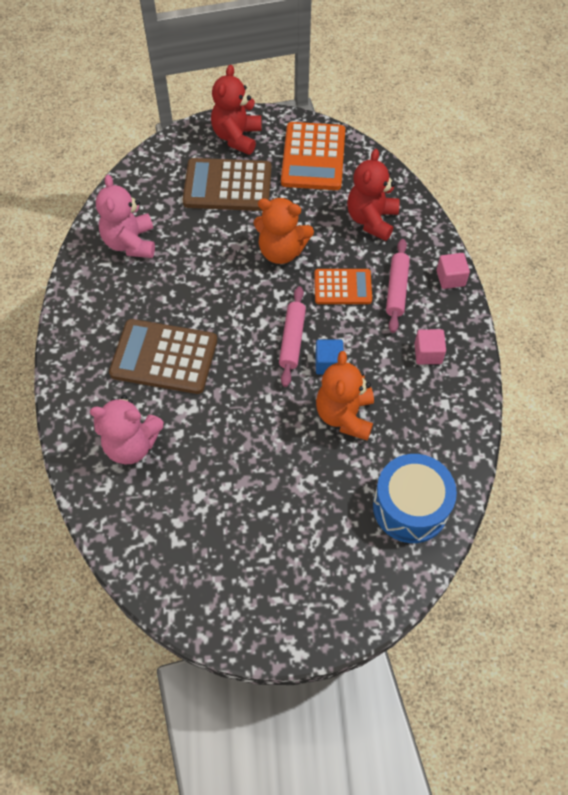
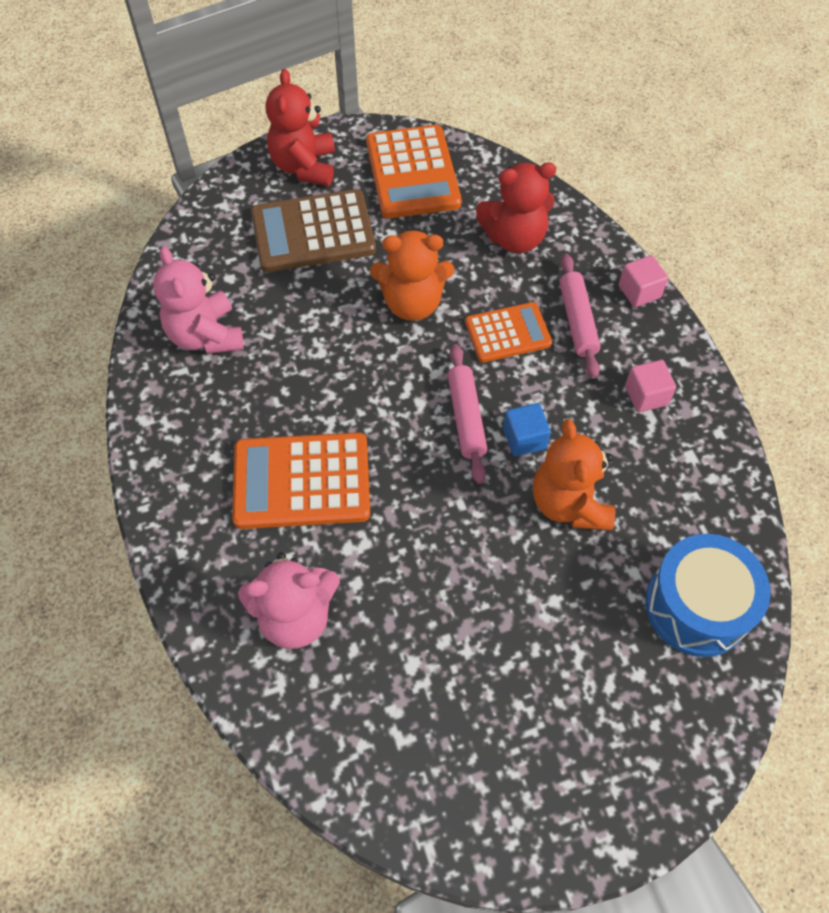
camera: 15 degrees left, 0 degrees up
(164, 357) = (301, 481): brown calculator -> orange calculator
(371, 220) = (514, 238): red teddy bear -> red teddy bear turned 105 degrees counterclockwise

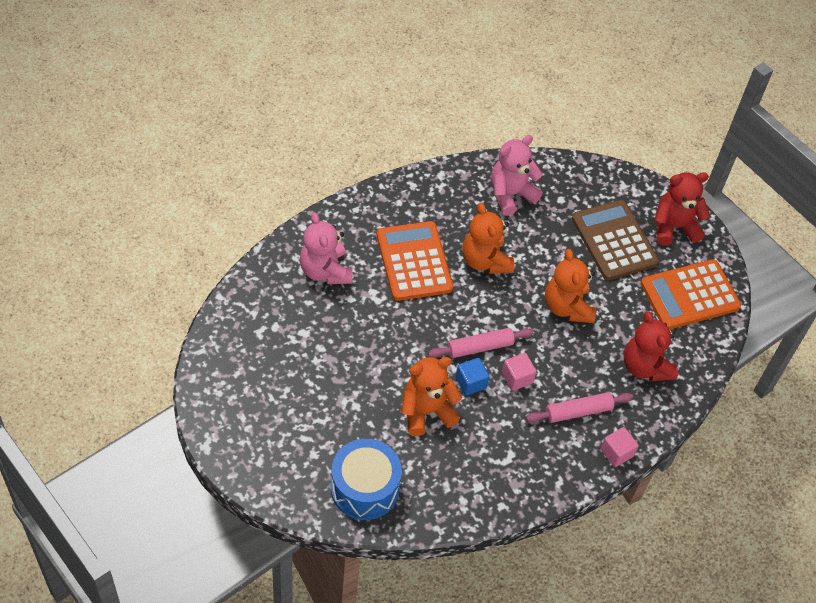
camera: 75 degrees right, 5 degrees down
(317, 387) = (485, 261): none -> orange teddy bear
(507, 333) = (556, 367): orange calculator -> none
(646, 395) = (523, 457): pink cube -> pink cube (517, 378)

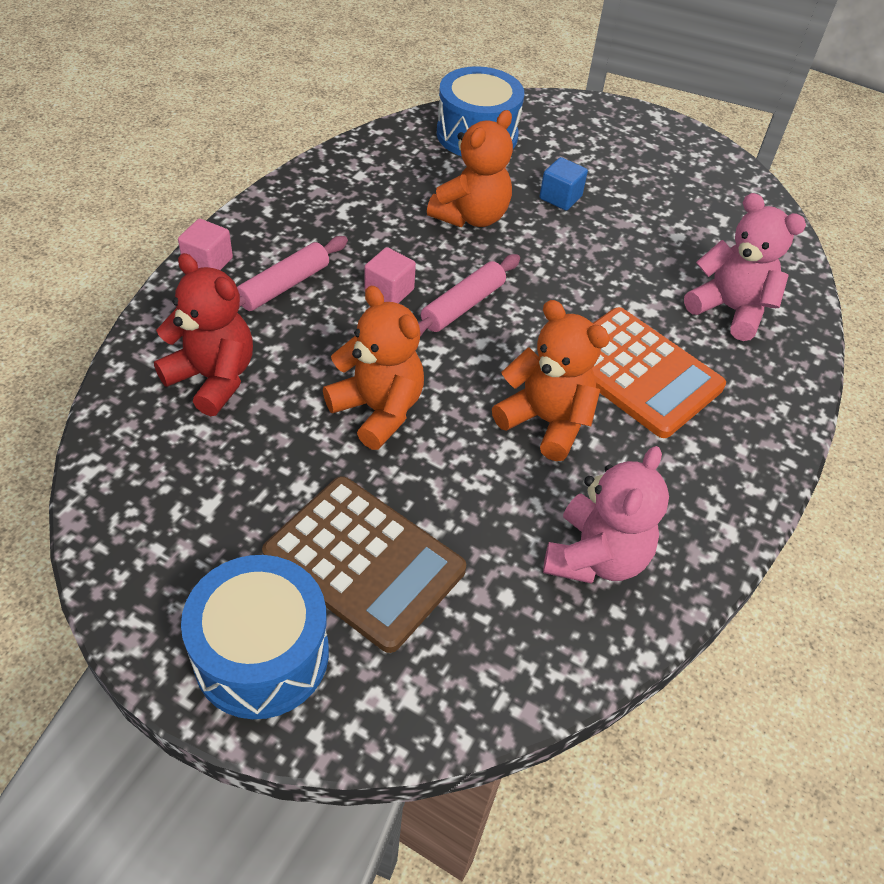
camera: 150 degrees right, 5 degrees down
(471, 382) = (443, 263): blue cube -> blue cube (560, 197)
(674, 227) = (261, 654): red teddy bear -> blue drum
(689, 295) = (179, 525): orange calculator -> none

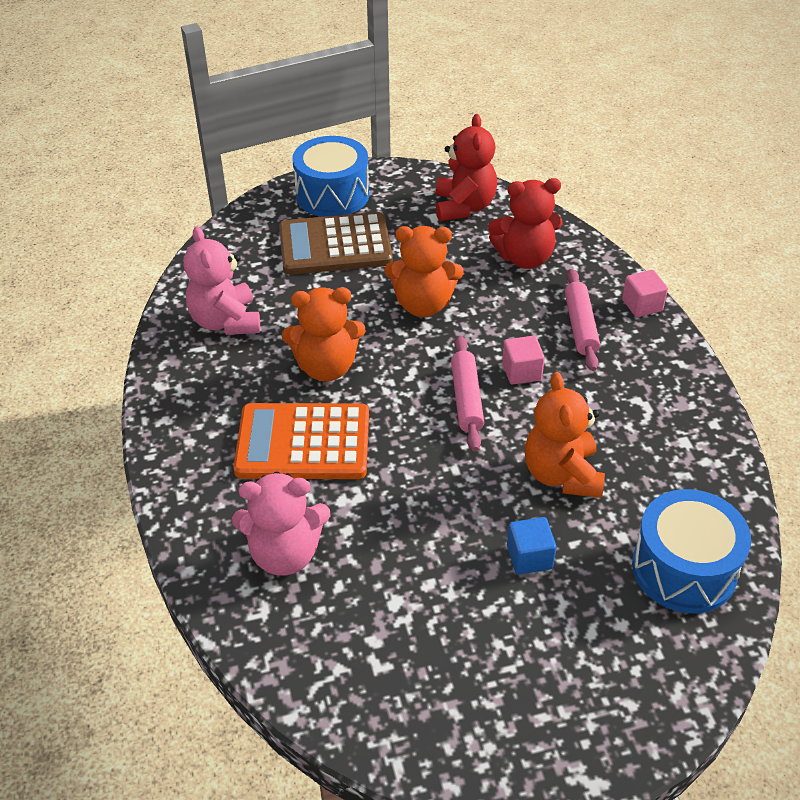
camera: 140 degrees right, 5 degrees down
(158, 489) = (464, 207): none -> red teddy bear

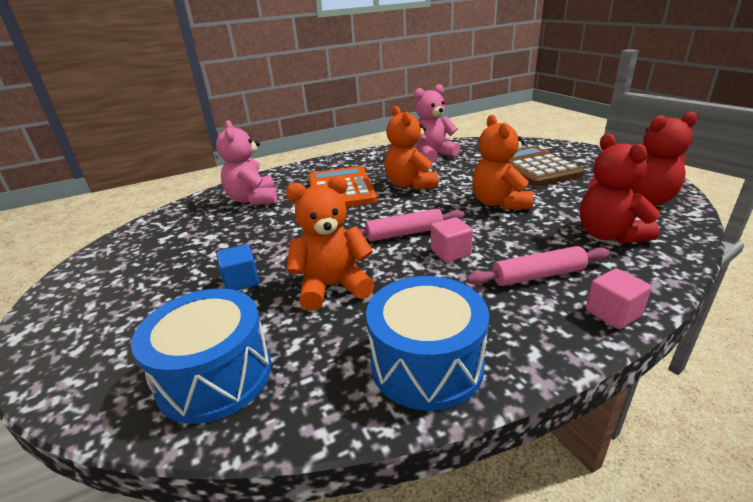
camera: 80 degrees right, 15 degrees down
(332, 195) = (588, 158): blue drum -> blue drum (426, 364)

